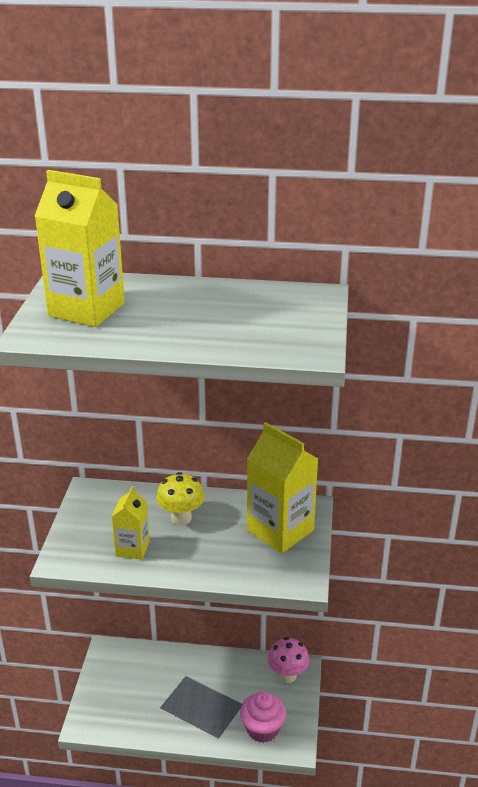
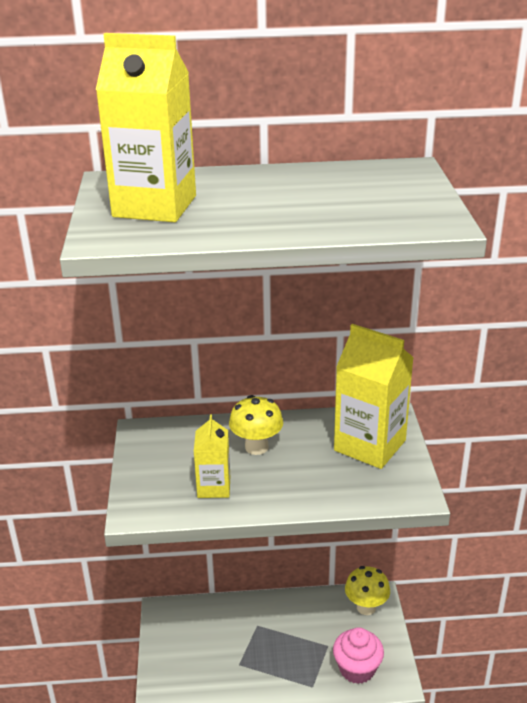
camera: 10 degrees left, 0 degrees up
(287, 675) = (366, 607): pink mushroom -> yellow mushroom

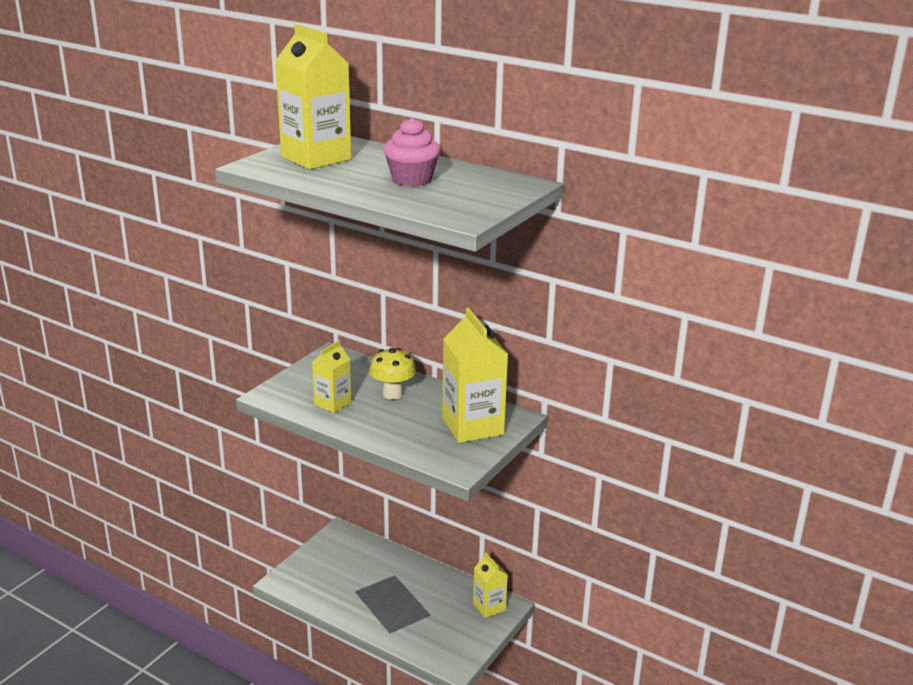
camera: 35 degrees right, 5 degrees down
(357, 669) = (434, 640): pink cupcake -> pink cupcake (412, 180)
(366, 607) = (489, 607): yellow mushroom -> yellow carton

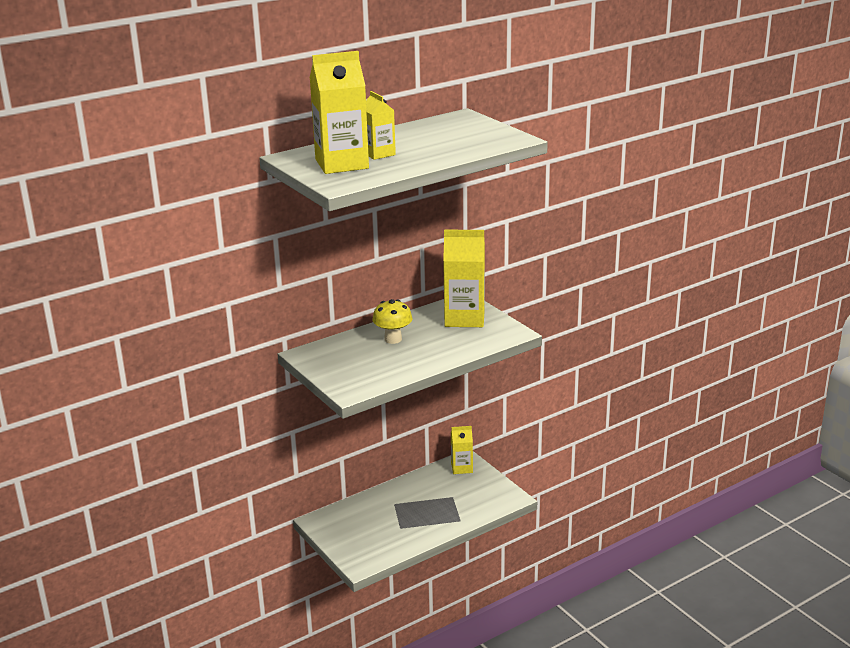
camera: 65 degrees left, 0 degrees up
(332, 403) = (387, 365): yellow carton -> yellow carton (379, 154)
(412, 180) = (424, 142): pink cupcake -> none

